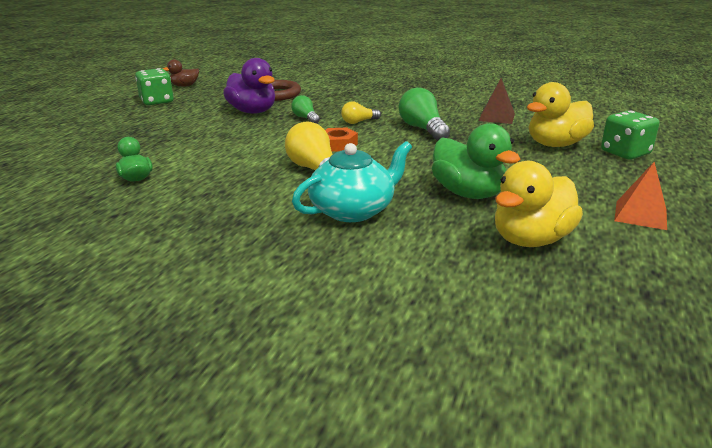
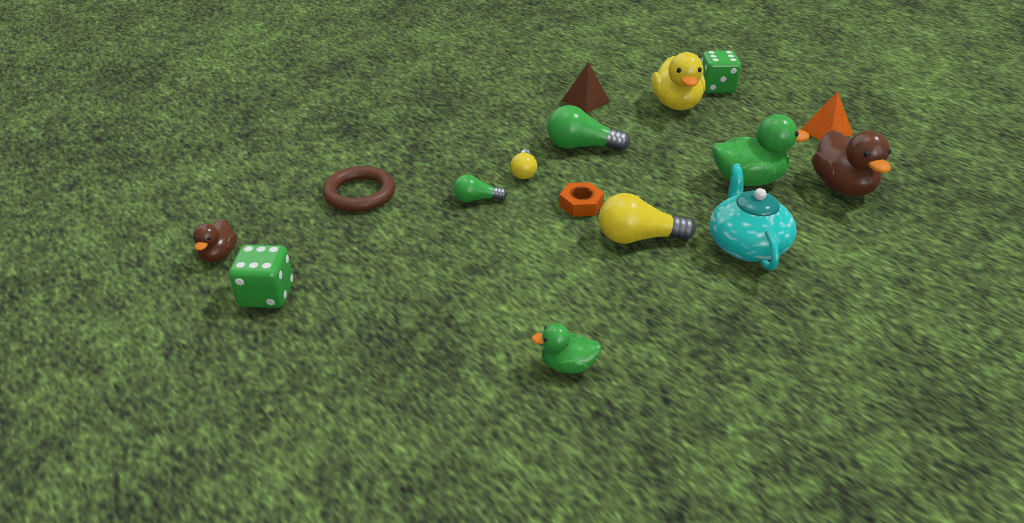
camera: 60 degrees left, 10 degrees up
(253, 112) = (411, 227): purple duck -> none
(531, 239) = (842, 187): yellow duck -> brown duck

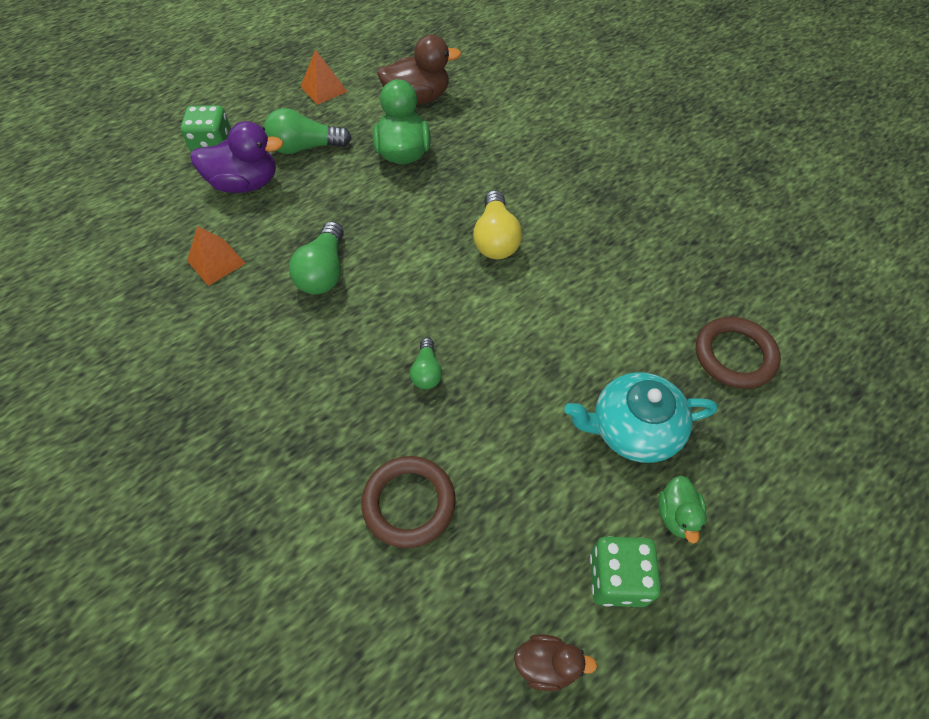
camera: 90 degrees left, 20 degrees up
(486, 410) = (734, 355): none -> brown ring
(524, 172) = (373, 326): yellow light bulb -> none
(568, 365) = (672, 299): green duck -> green duck (677, 515)
(581, 205) = (440, 278): orange nut -> none
(585, 101) = (216, 262): brown pyramid -> orange pyramid
(676, 104) = (245, 183): yellow duck -> purple duck
(733, 128) = (305, 147): none -> green light bulb
(746, 245) = (503, 170): turquoise teapot -> turquoise teapot (633, 429)

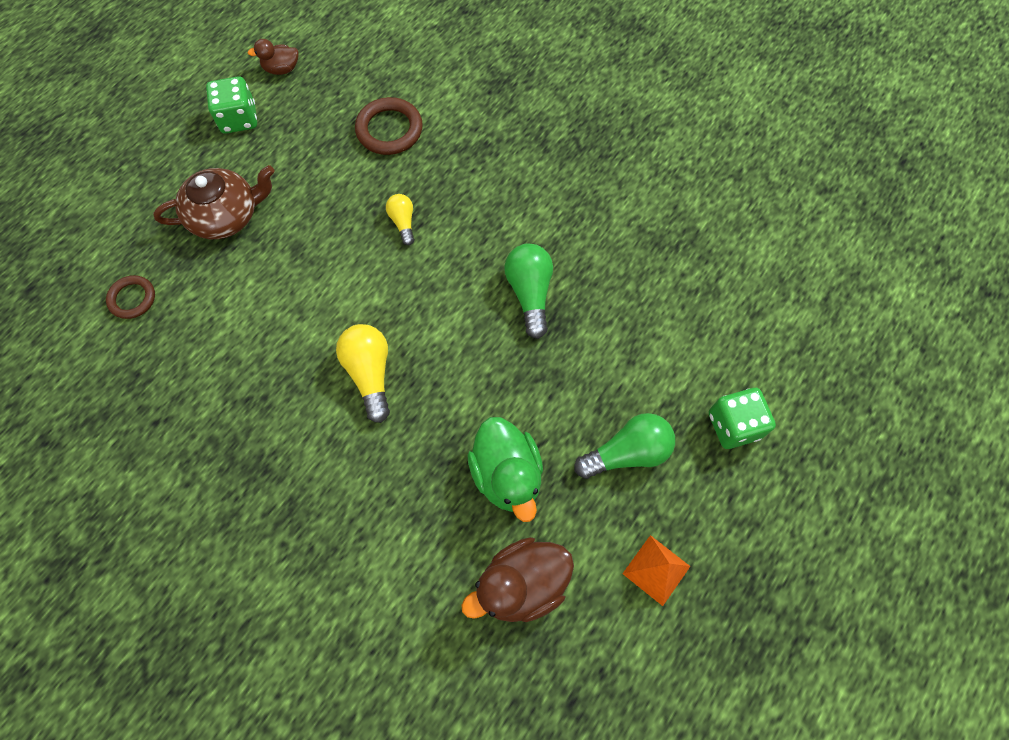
camera: 165 degrees right, 10 degrees up
(216, 262) = (637, 279): orange pyramid -> none
(245, 183) = (665, 380): purple duck -> none
(426, 372) = (403, 222): green light bulb -> yellow light bulb
(633, 429) = (226, 215): turquoise teapot -> brown teapot
(677, 515) = (195, 163): green duck -> none
(734, 355) = (132, 298): brown ring -> brown ring, size x0.64

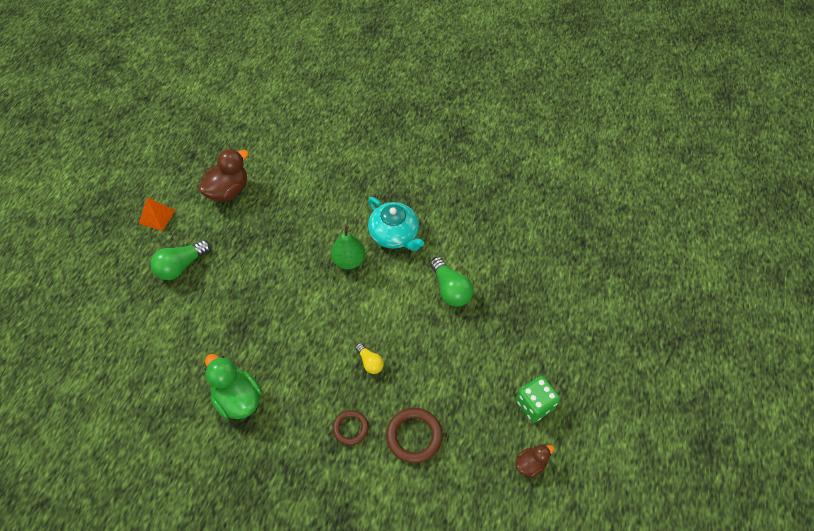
camera: 160 degrees right, 10 degrees down
(132, 298) = (517, 256): brown ring -> brown ring (350, 428)
(226, 215) = (494, 326): brown teapot -> none
(283, 395) = (394, 234): none -> turquoise teapot
(370, 373) = (349, 261): yellow light bulb -> green pear
(507, 474) = (249, 235): green duck -> green duck (237, 399)
(530, 293) = (263, 341): green light bulb -> green light bulb (450, 289)
(733, 425) = (116, 300): green dice -> none

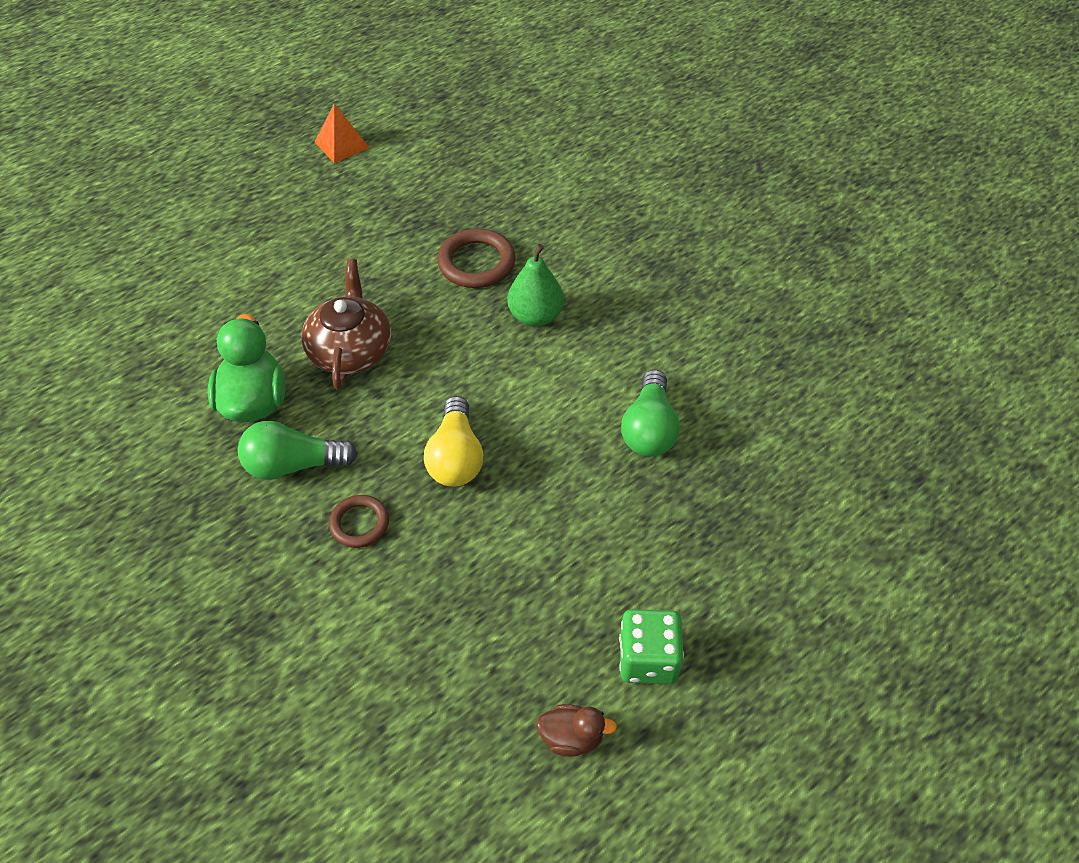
camera: 35 degrees right, 5 degrees down
(181, 266) = (321, 213): green light bulb -> green light bulb (293, 465)
(228, 190) = (451, 156): brown duck -> none
(267, 337) = (350, 350): none -> brown teapot
(370, 362) = (455, 457): yellow light bulb -> yellow light bulb, size x1.70
(394, 234) = (627, 316): turquoise teapot -> none
(414, 436) = (434, 588): brown ring -> brown ring (476, 263)

